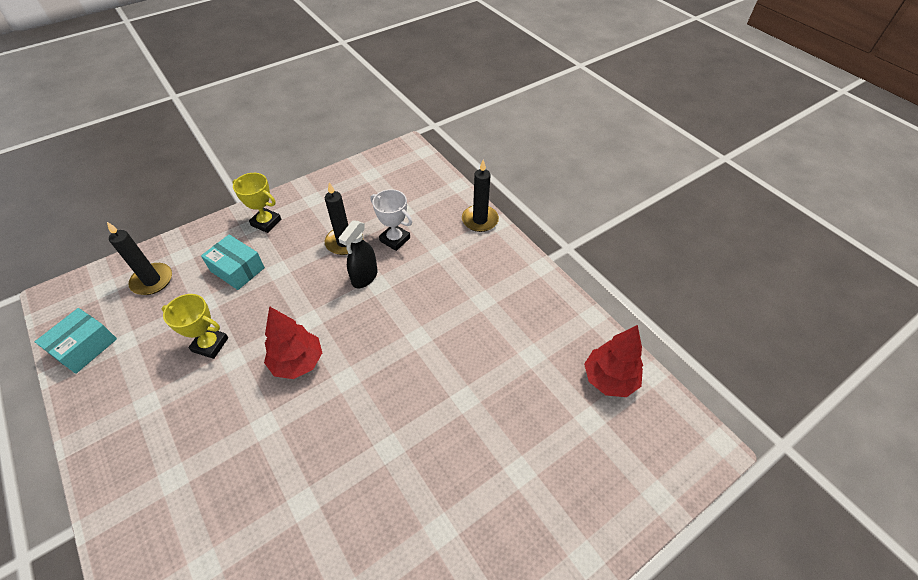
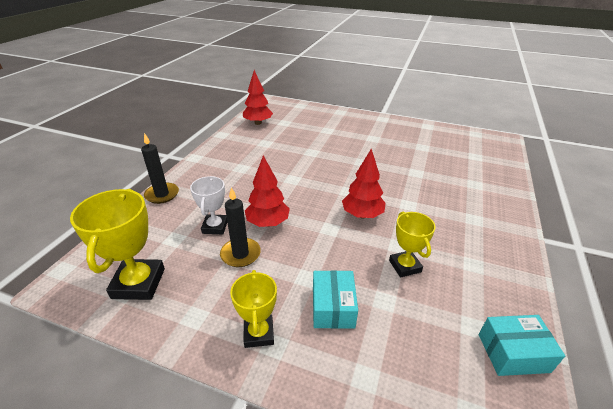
camera: 125 degrees left, 15 degrees down
(152, 281) = (414, 372): black candle -> none
(364, 277) = (268, 223): black spray bottle -> red tree
(372, 182) = (138, 283): none -> yellow trophy

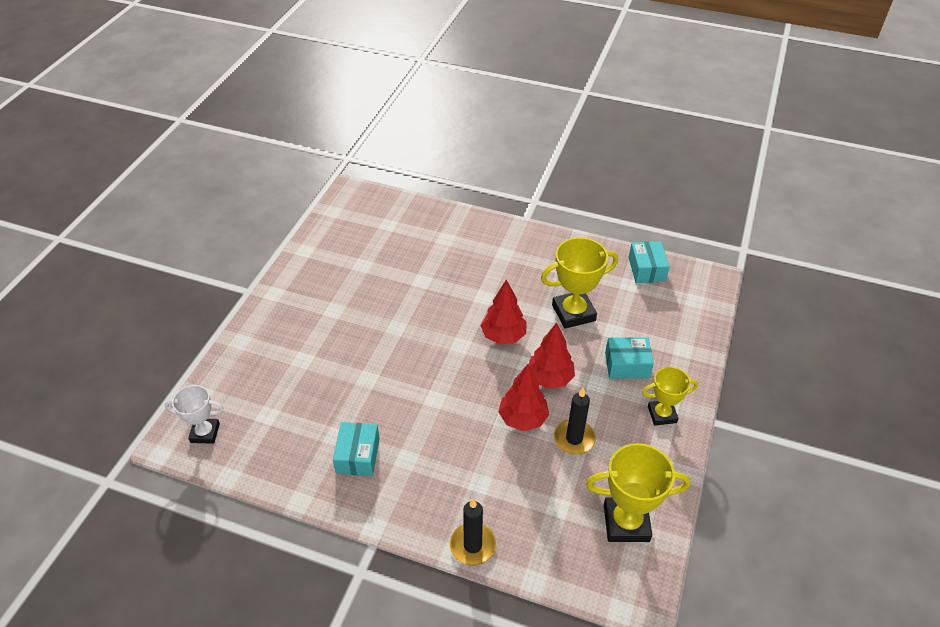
camera: 90 degrees left, 10 degrees up
(215, 227) = (534, 469): white trophy -> white trophy (205, 433)
(248, 150) = (358, 455): none -> turquoise box
(258, 123) = (263, 452): red tree -> red tree (549, 378)
(405, 266) = (573, 313): yellow trophy -> yellow trophy, size x1.59

